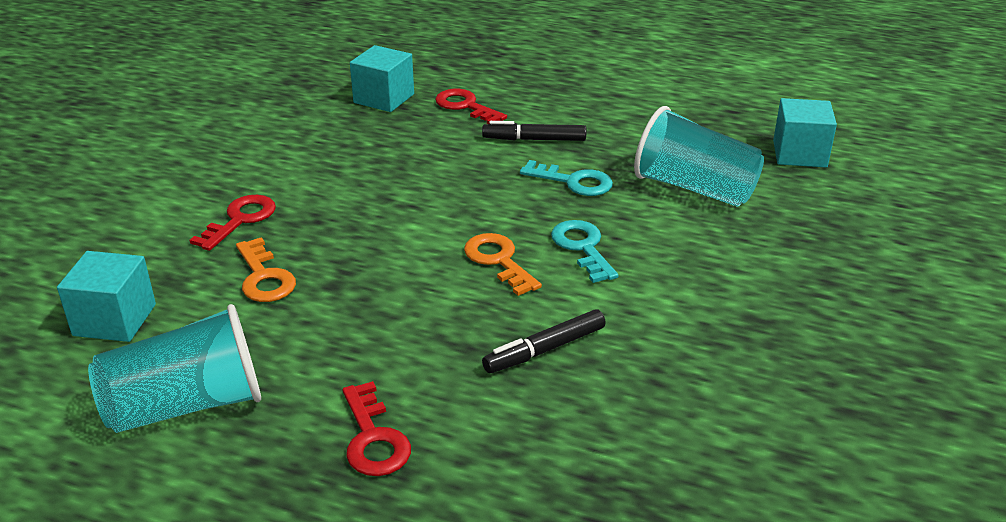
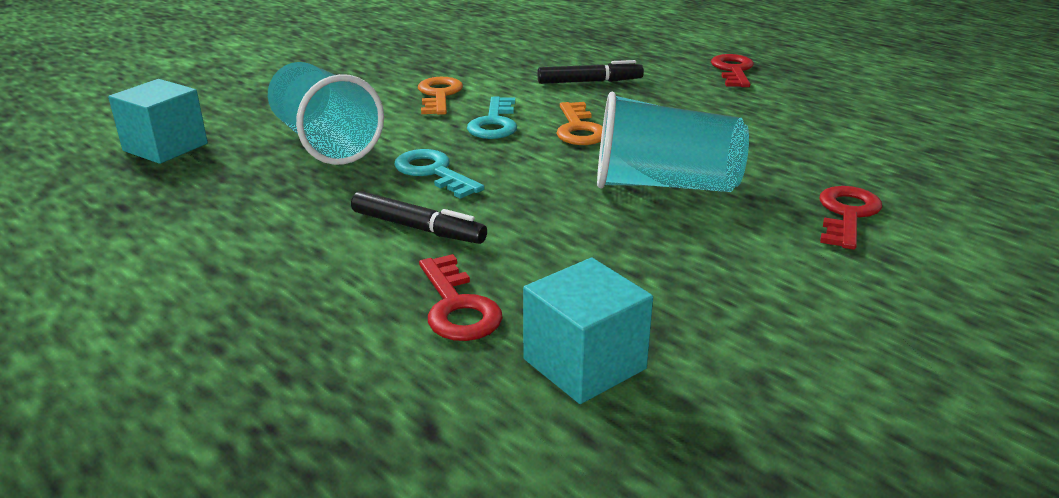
camera: 155 degrees left, 5 degrees down
(114, 320) = (960, 156): turquoise cube -> none
(186, 405) = (870, 101): turquoise cup -> turquoise cup (664, 185)
(240, 220) = (847, 214): red key -> red key turned 150 degrees clockwise
(264, 277) = (813, 159): orange key -> orange key (439, 95)

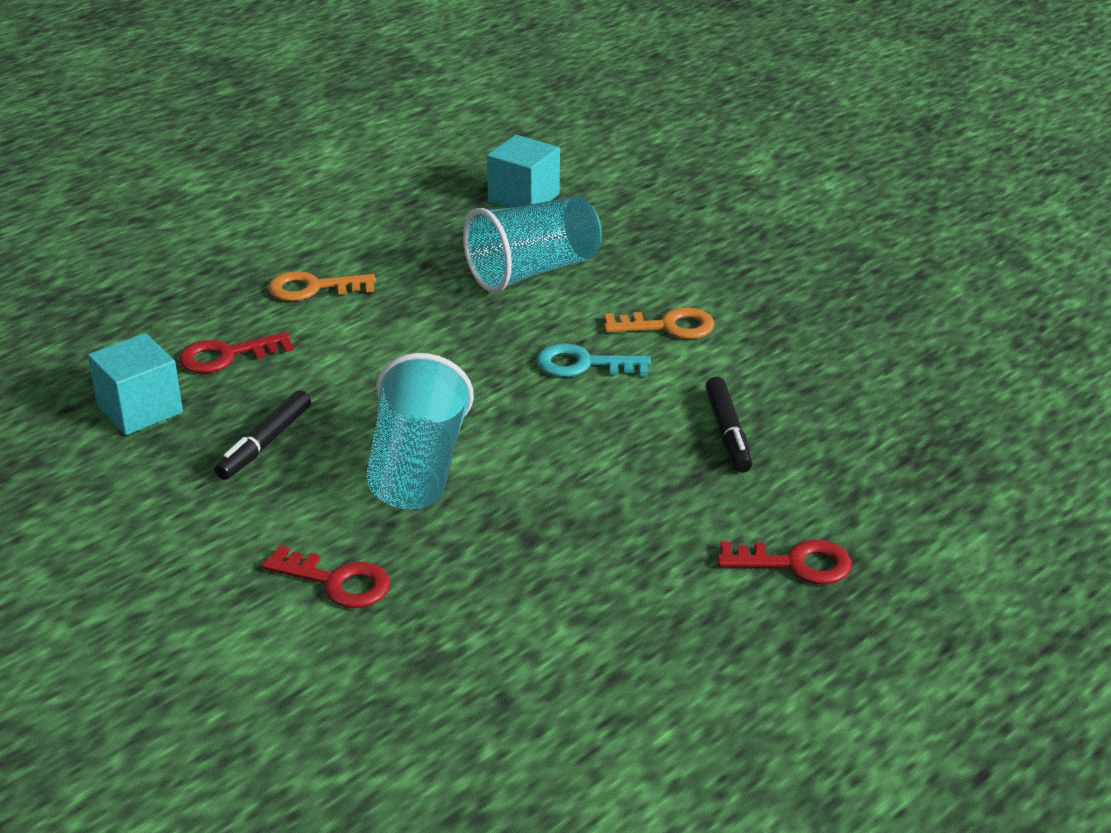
camera: 90 degrees right, 5 degrees up
(418, 228) = (350, 332): black marker -> black marker (264, 444)
(433, 172) = (460, 334): turquoise key -> none
(579, 129) = (567, 419): orange key -> orange key (313, 288)

